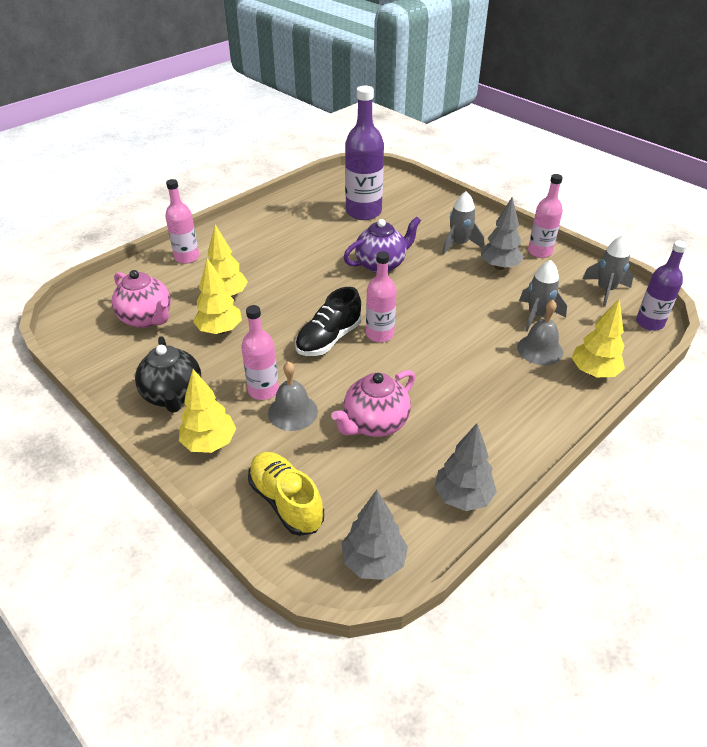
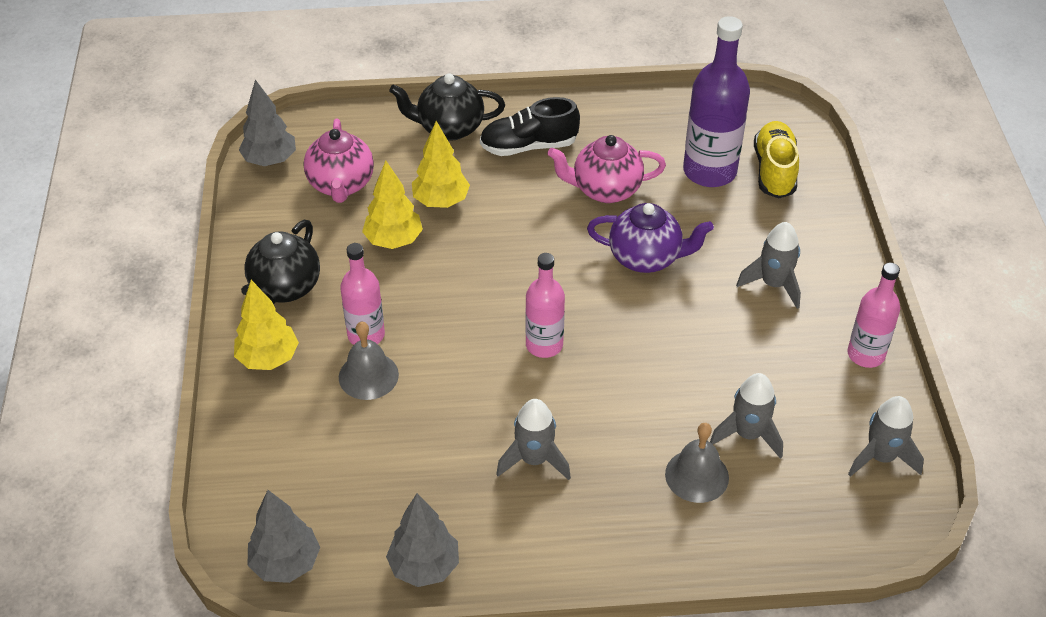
camera: 40 degrees right, 5 degrees up
(187, 257) = (449, 128): pink bottle -> black teapot
(286, 501) = (274, 459): yellow shoe -> yellow shoe (774, 171)
(329, 339) = (486, 317): black shoe -> black shoe (529, 146)
(375, 423) = (428, 439): pink teapot -> pink teapot (605, 190)
(449, 395) = (534, 459): none -> grey rocket
(499, 267) = (785, 344): grey tree -> grey tree (270, 160)
(593, 372) = (723, 542): yellow tree -> none
(649, 323) = (878, 532): purple bottle -> none

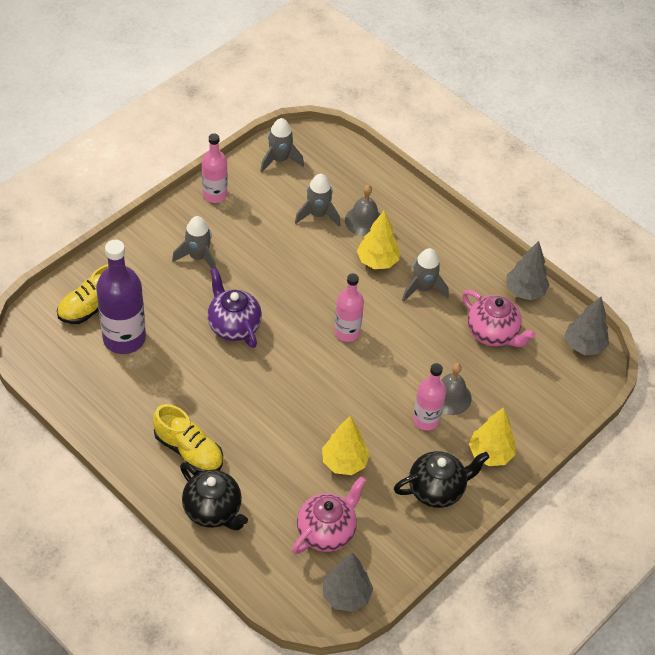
camera: 135 degrees left, 5 degrees up
(441, 201) = (286, 462): yellow tree -> yellow tree (377, 261)
(529, 146) = (189, 450): black shoe -> yellow shoe
(605, 190) = (192, 381): pink teapot -> pink teapot (492, 333)

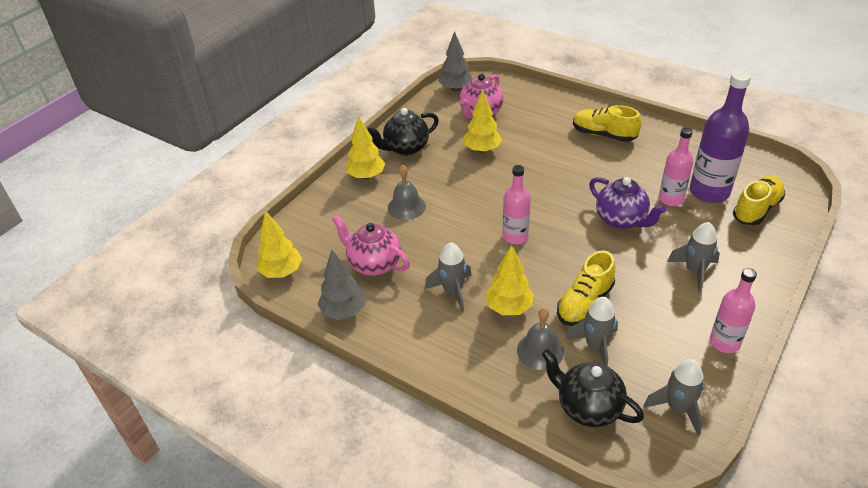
camera: 175 degrees right, 10 degrees down
(213, 510) = (565, 109): black teapot -> black teapot (588, 407)
(310, 250) = (584, 303): none -> yellow shoe
(426, 420) = (424, 187): pink bottle -> pink bottle (671, 199)
(584, 345) = (282, 272): grey tree -> yellow tree

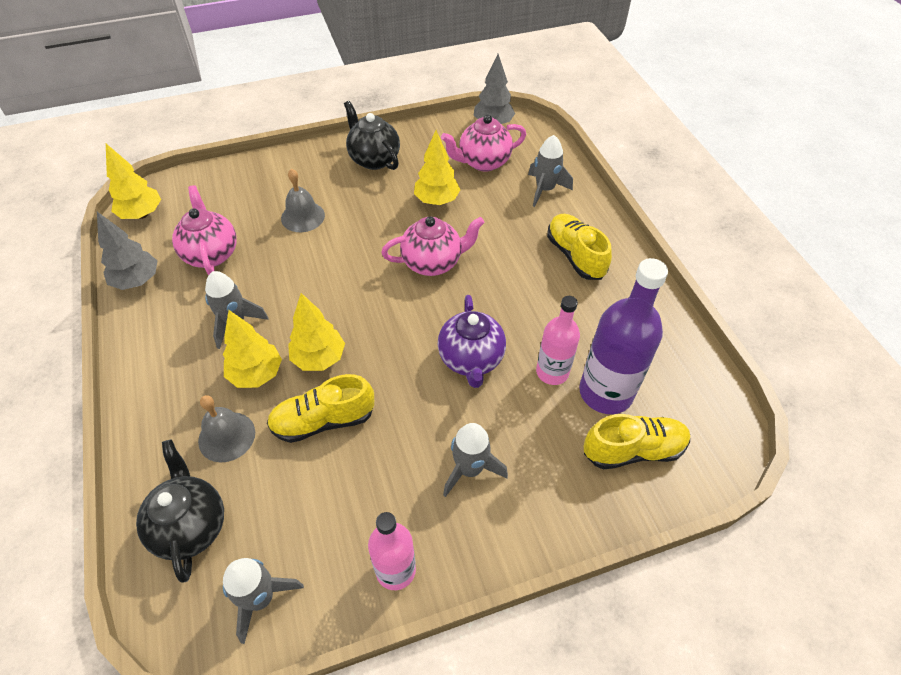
camera: 35 degrees right, 10 degrees up
(366, 176) = (309, 167): yellow tree -> yellow tree (319, 358)
(406, 148) = (374, 159): black teapot -> black teapot turned 45 degrees clockwise
(515, 236) = (352, 307): pink bottle -> none
(528, 184) = (433, 262): none -> pink teapot
(595, 346) = (276, 471): grey rocket -> grey rocket (544, 189)

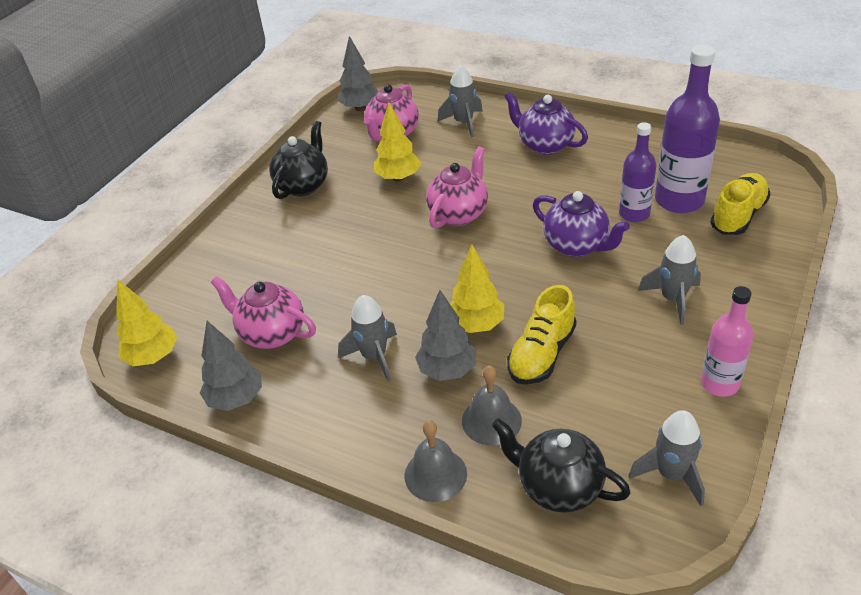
camera: 40 degrees left, 10 degrees down
(256, 374) = (447, 370): yellow tree -> grey tree
(303, 216) = (309, 257): grey bell -> grey bell (435, 474)
(374, 159) = (303, 185): black teapot -> black teapot turned 105 degrees clockwise
(552, 372) = (634, 214): pink bottle -> purple bottle
(575, 256) = (545, 145): yellow shoe -> purple teapot

